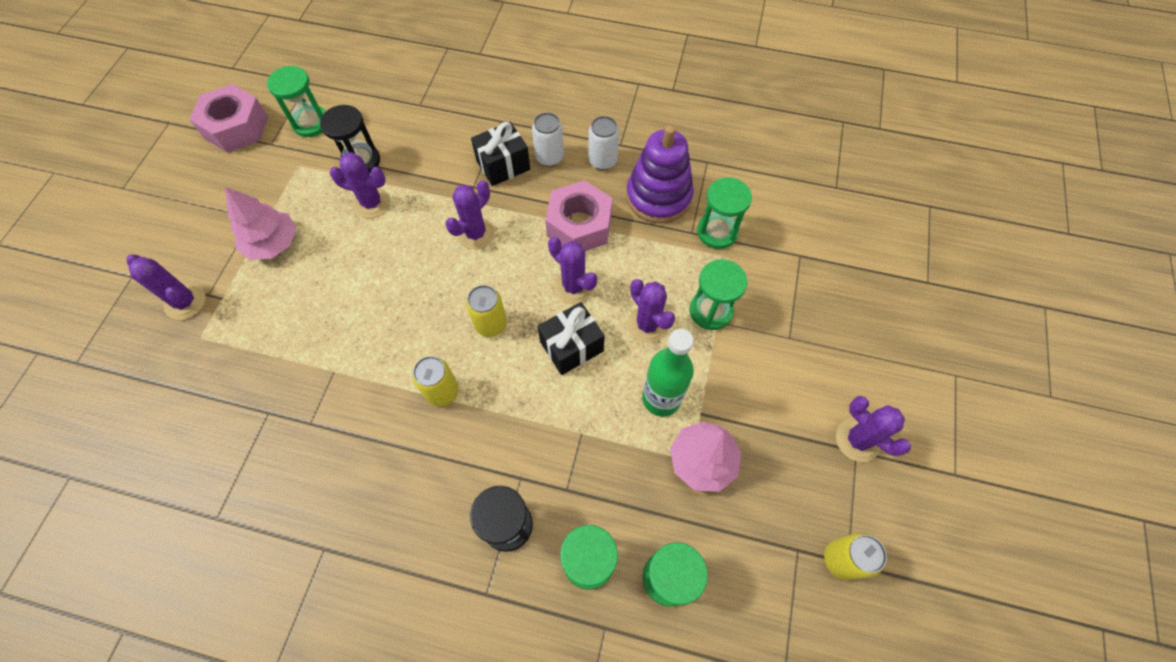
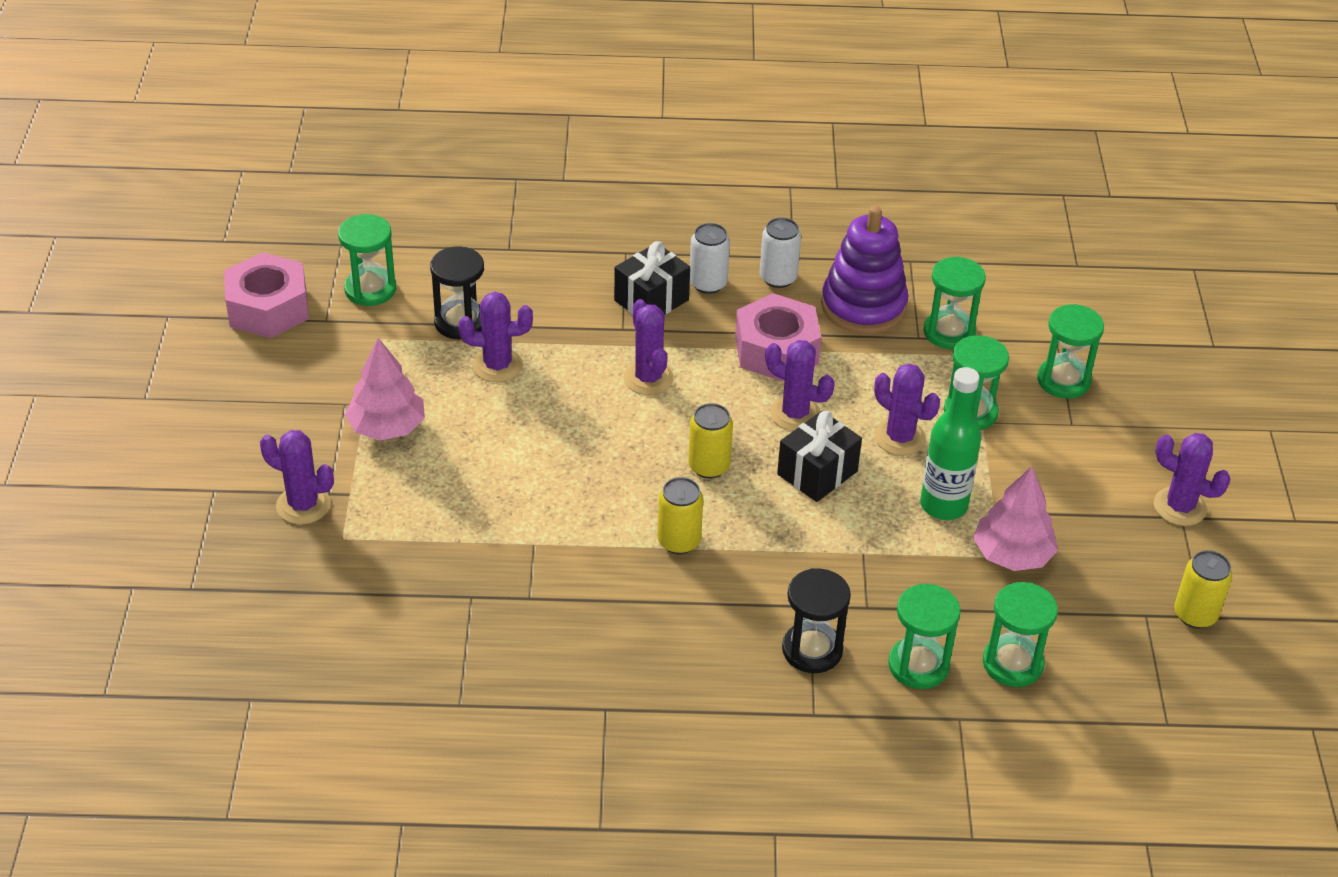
camera: 15 degrees left, 20 degrees down
(475, 234) = (648, 378): purple cactus -> purple cactus turned 45 degrees counterclockwise
(794, 294) = (1063, 380): none -> green hourglass

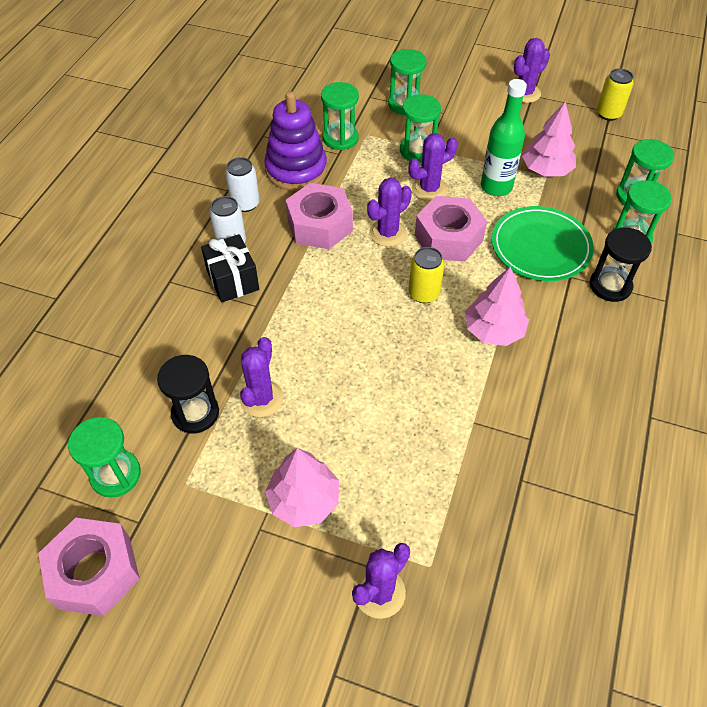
camera: 70 degrees left, 10 degrees up
(648, 378) = (318, 304): purple cactus -> none
(679, 541) = (494, 330): yellow can -> pink tree
(817, 473) = (448, 238): black gift -> pink nut
(849, 568) = (540, 247): none -> green plate

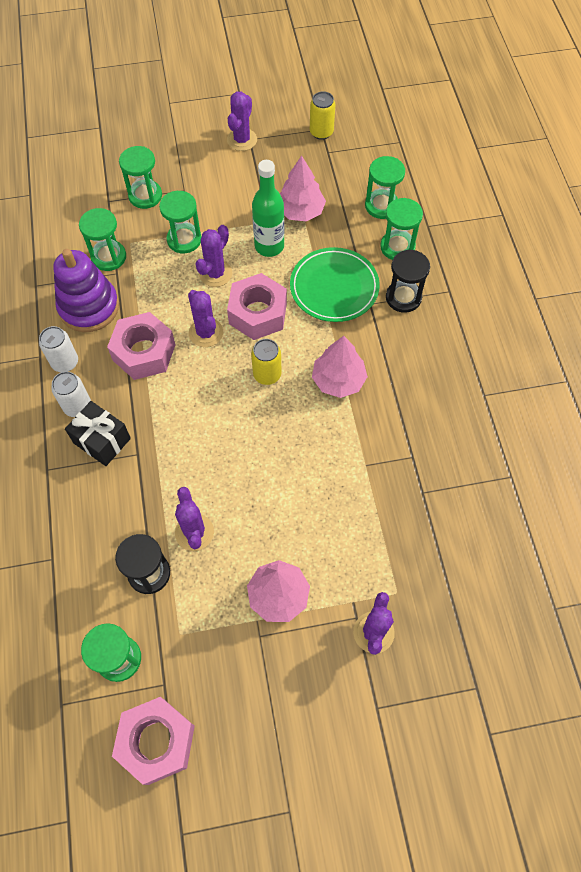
camera: 30 degrees left, 10 degrees up
(387, 233) = (206, 333): purple cactus -> purple cactus turned 45 degrees counterclockwise

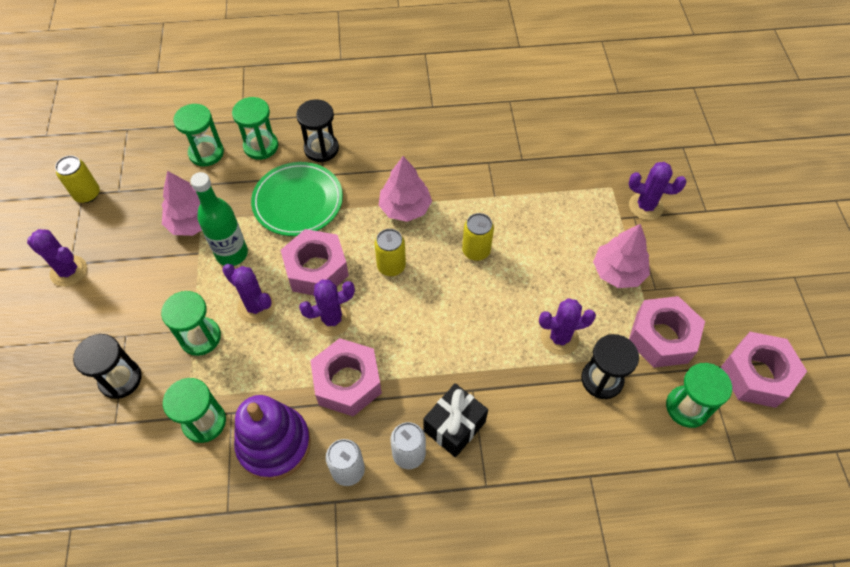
camera: 85 degrees left, 5 degrees down
(145, 196) = (120, 379): green hourglass -> black hourglass
(199, 638) = (662, 337): none -> pink nut
(292, 450) = (476, 251): none -> yellow can

